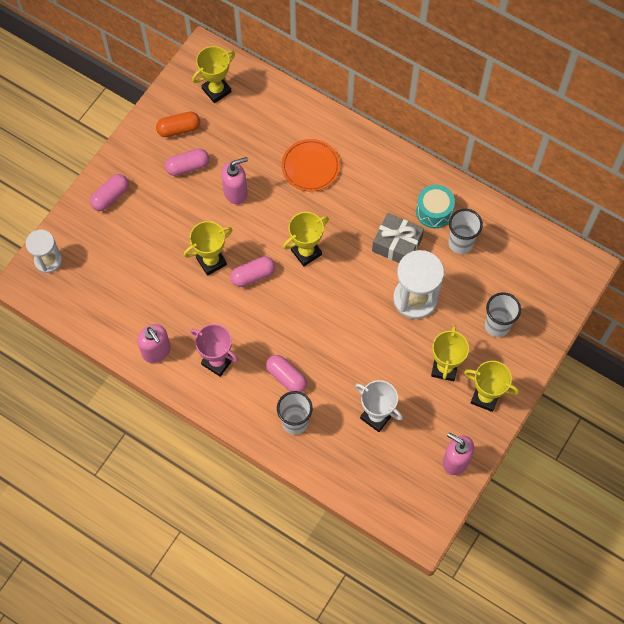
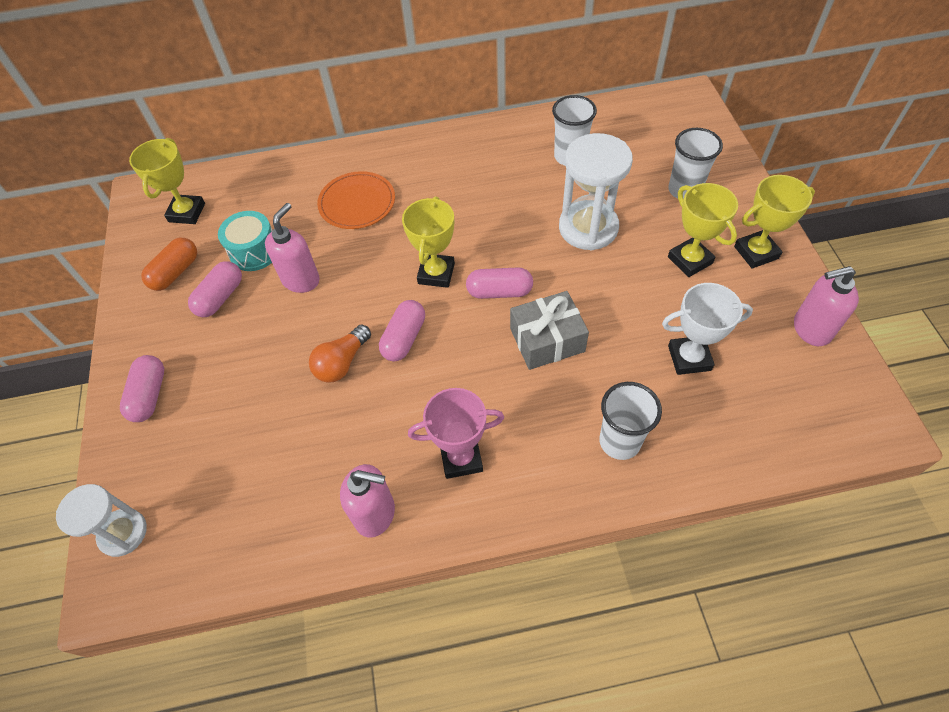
camera: 40 degrees left, 10 degrees down
(211, 261) = (342, 363): yellow trophy -> orange light bulb
(286, 377) = (555, 404): pink capsule -> pink capsule (499, 291)
(397, 245) = (516, 200): grey gift -> grey gift (547, 340)
(434, 211) = (516, 152): turquoise drum -> turquoise drum (254, 251)

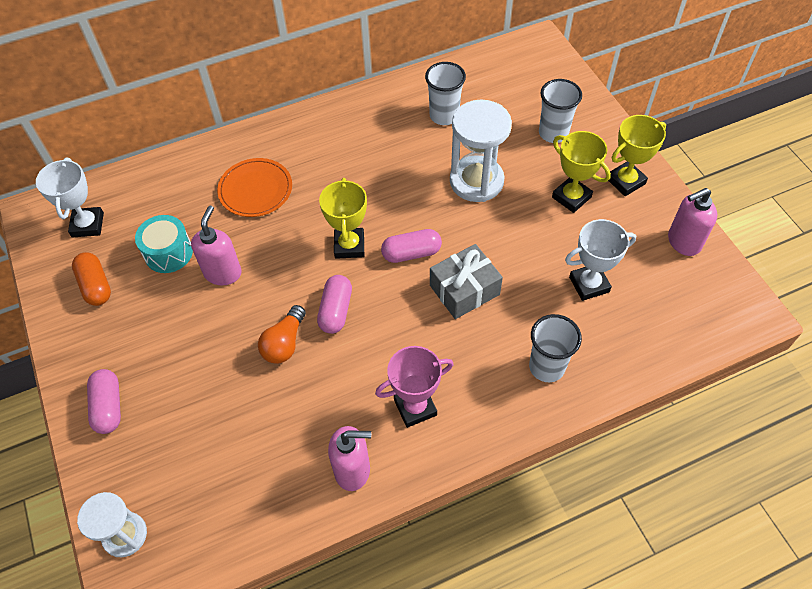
camera: 15 degrees left, 0 degrees up
(175, 272) = (95, 286): orange capsule -> orange capsule turned 45 degrees counterclockwise
(187, 212) = (88, 225): yellow trophy -> white trophy
(220, 297) = (148, 302): pink capsule -> none

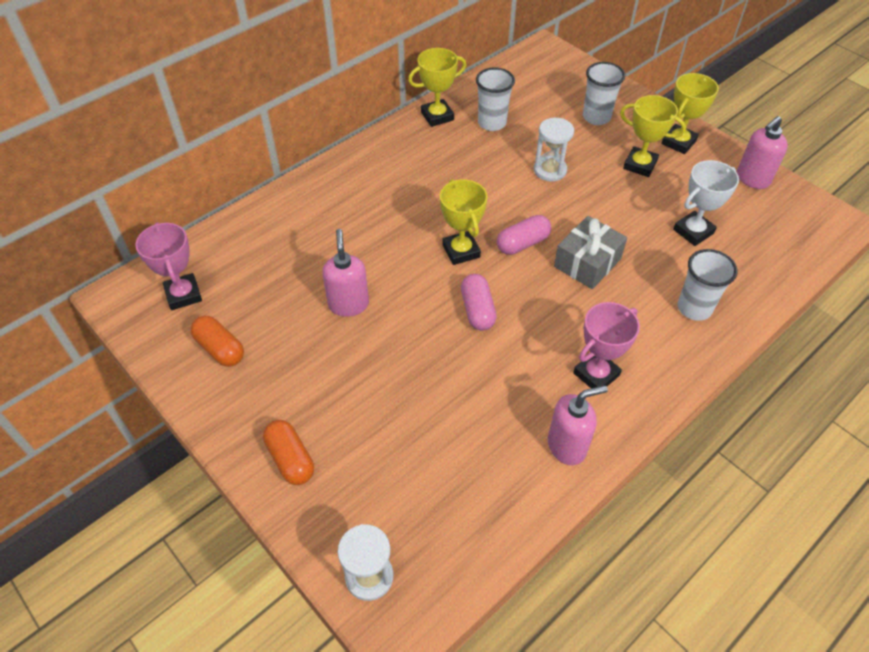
camera: 20 degrees left, 5 degrees down
(88, 225) = (183, 294): white trophy -> pink trophy
(108, 407) = (290, 459): pink capsule -> orange capsule
(168, 253) = (283, 300): turquoise drum -> none
(255, 190) = (344, 223): orange plate -> none
(284, 343) = (442, 351): orange light bulb -> none
(394, 96) = (437, 116): none -> yellow trophy
(476, 181) = (550, 170): white hourglass -> white hourglass, size x0.63

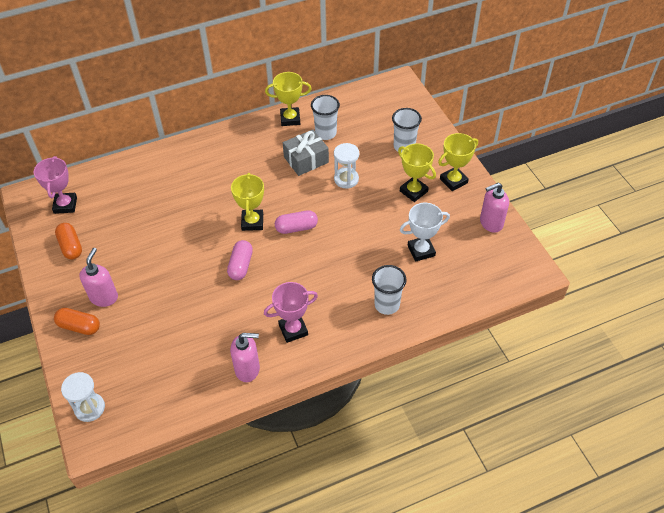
camera: 20 degrees right, 0 degrees up
(290, 459) = (79, 326): orange capsule -> orange capsule turned 60 degrees counterclockwise
(348, 304) = (161, 239): pink soap dispenser -> pink soap dispenser (104, 297)
(587, 262) = (332, 253): grey gift -> grey gift (306, 159)

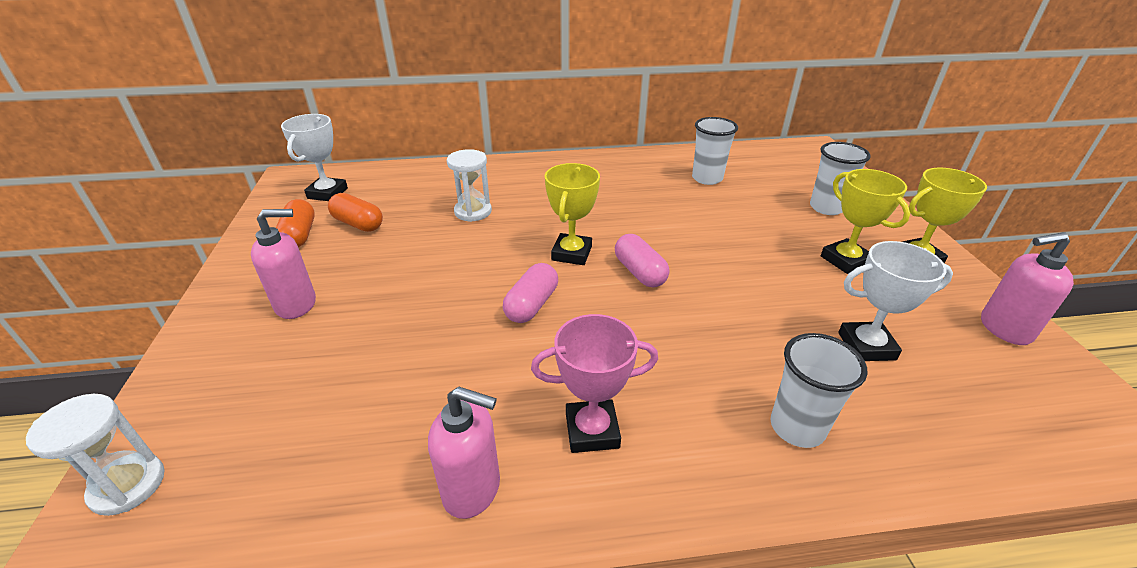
camera: 15 degrees right, 15 degrees down
(65, 205) = (327, 193): pink trophy -> white trophy
(79, 326) = (228, 337): orange capsule -> orange capsule (358, 224)
(104, 297) = (296, 304): pink soap dispenser -> pink soap dispenser turned 45 degrees clockwise
(290, 119) = (660, 159): yellow trophy -> none
(296, 228) = (640, 272): pink capsule -> pink capsule turned 60 degrees clockwise
(306, 159) = (673, 199): grey gift -> none
(346, 179) = (731, 229): white hourglass -> white hourglass (473, 212)

